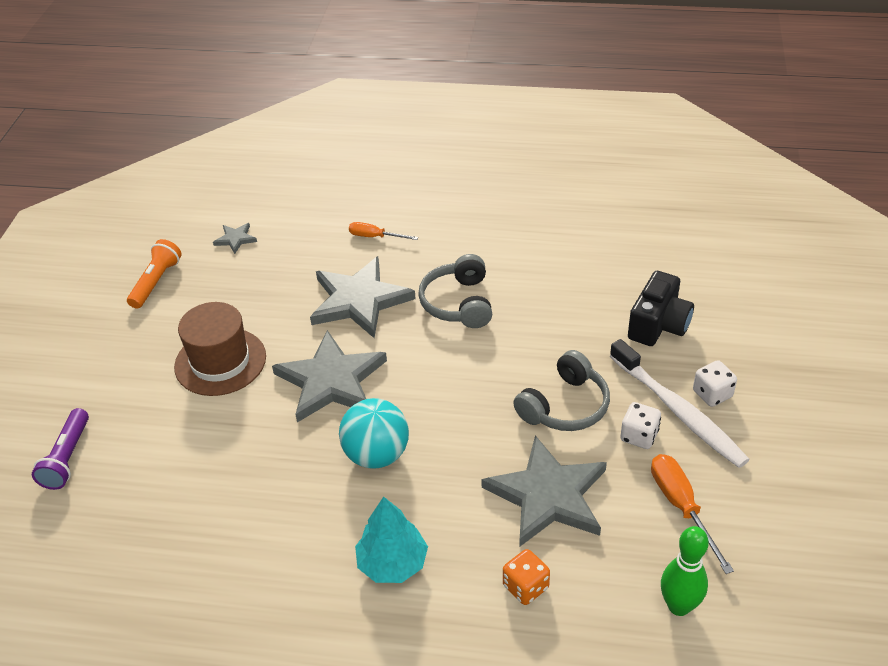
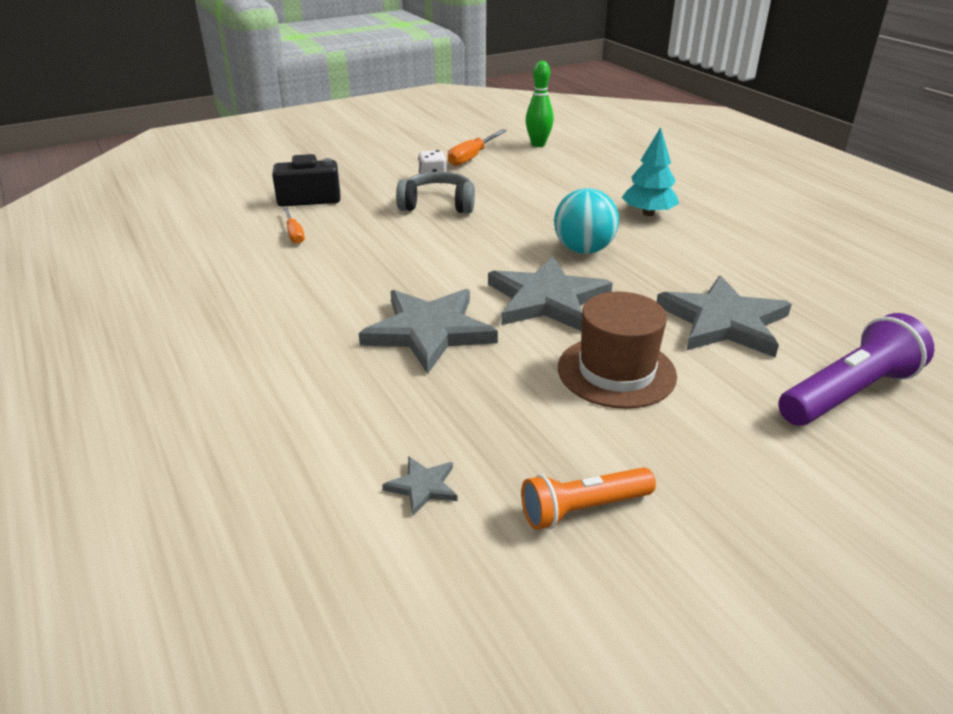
camera: 130 degrees left, 10 degrees down
(67, 458) = (848, 393): purple flashlight -> purple flashlight, size x1.54
(375, 237) = (312, 369): orange screwdriver -> orange screwdriver (294, 234)
(458, 303) = (372, 279): grey headphones -> none
(525, 587) = (593, 176): orange dice -> none
(548, 495) = (522, 188): grey star -> grey star (724, 322)
(678, 411) = (394, 173): white toothbrush -> none
(712, 394) = (364, 169): white dice -> none

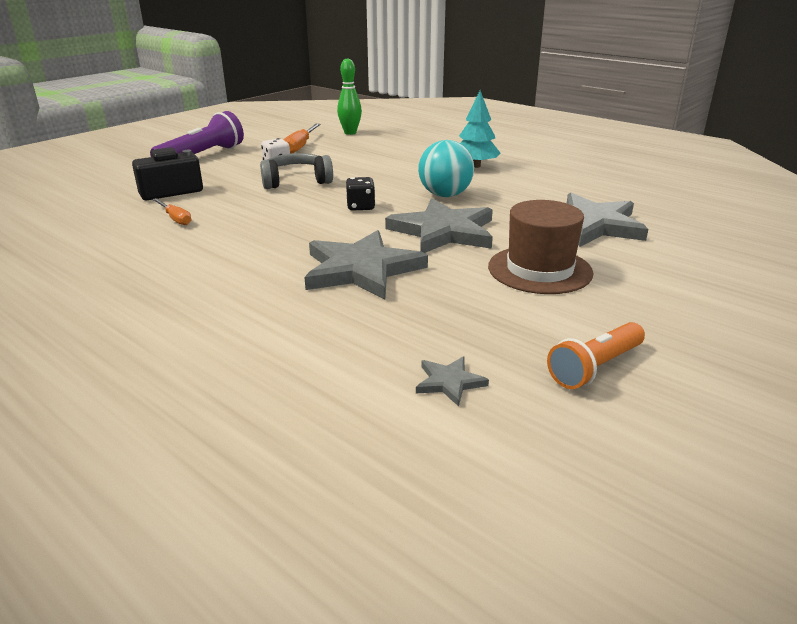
camera: 20 degrees left, 5 degrees down
(481, 250) = (361, 207): none -> black dice
(848, 393) = (714, 253): purple flashlight -> purple flashlight (202, 156)

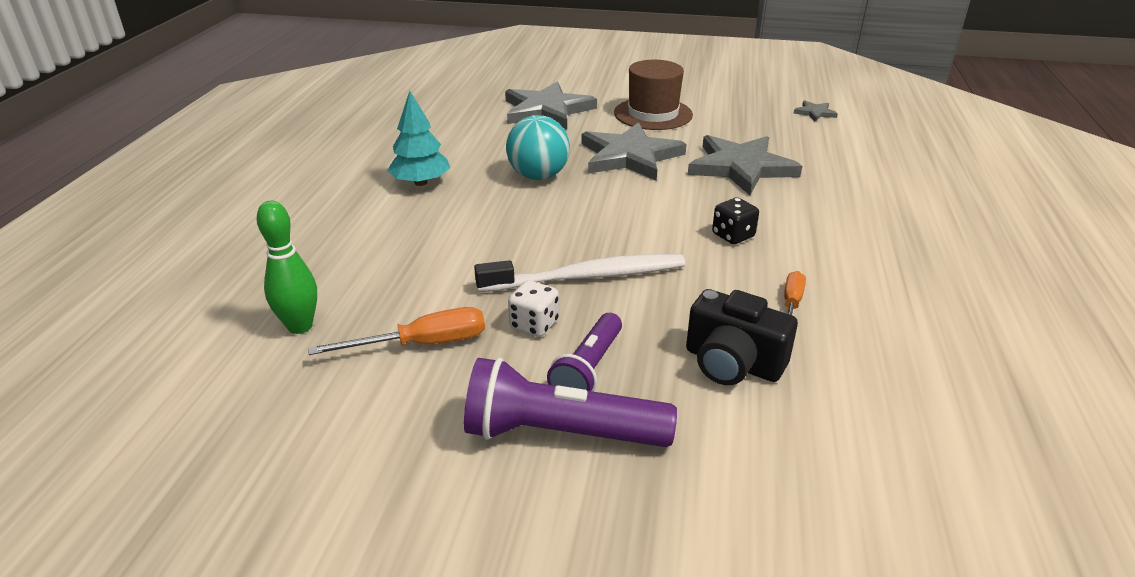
camera: 120 degrees left, 5 degrees up
(227, 167) = (588, 369): none -> purple flashlight
(296, 181) = (587, 277): grey headphones -> white toothbrush
(361, 207) = (620, 208): black dice -> black dice (733, 235)
(595, 367) = (746, 87): orange flashlight -> none

